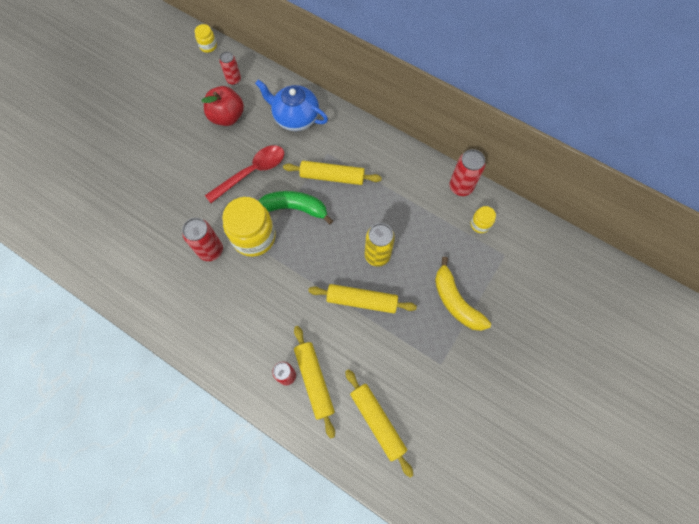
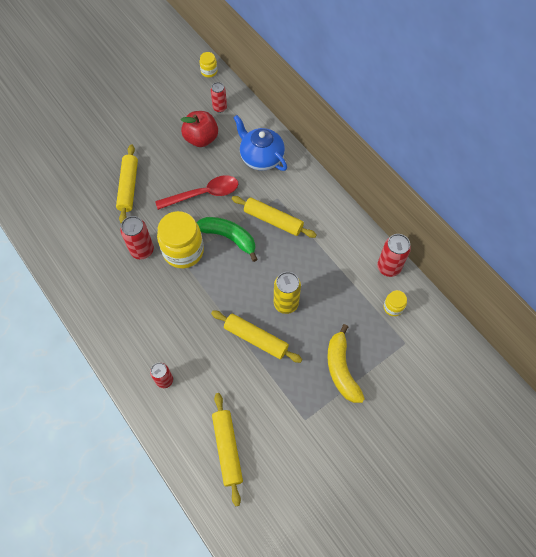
camera: 20 degrees right, 5 degrees down
(314, 381) = (186, 393): yellow rolling pin -> yellow rolling pin (128, 187)

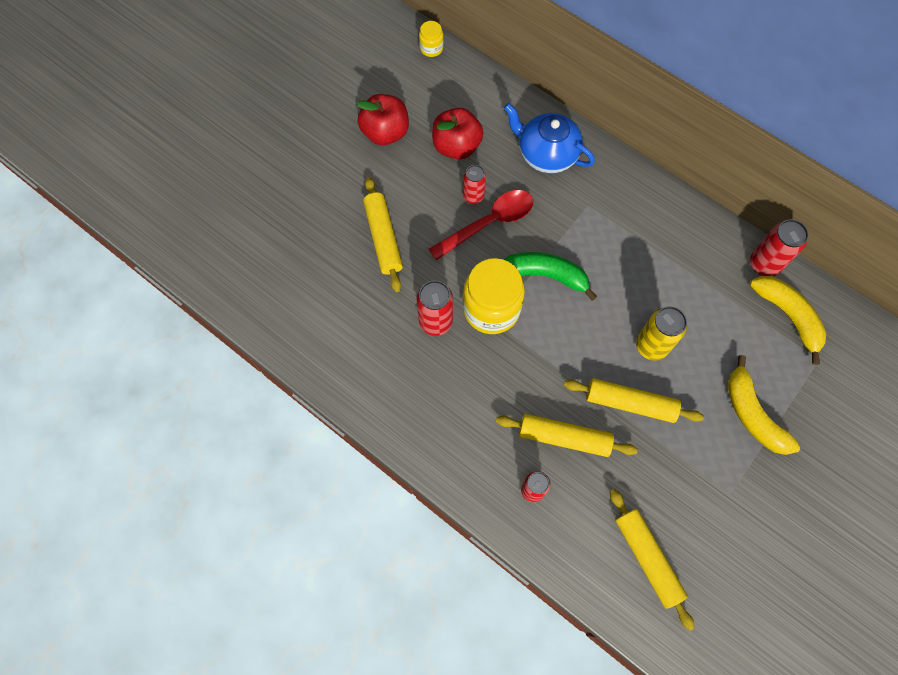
camera: 15 degrees left, 5 degrees up
(157, 119) = (385, 132): none -> red apple
(220, 108) = (465, 97): red can -> red can (473, 196)
(273, 220) = (594, 237): yellow rolling pin -> yellow rolling pin (564, 437)
(393, 307) = (788, 316): yellow jar -> yellow banana

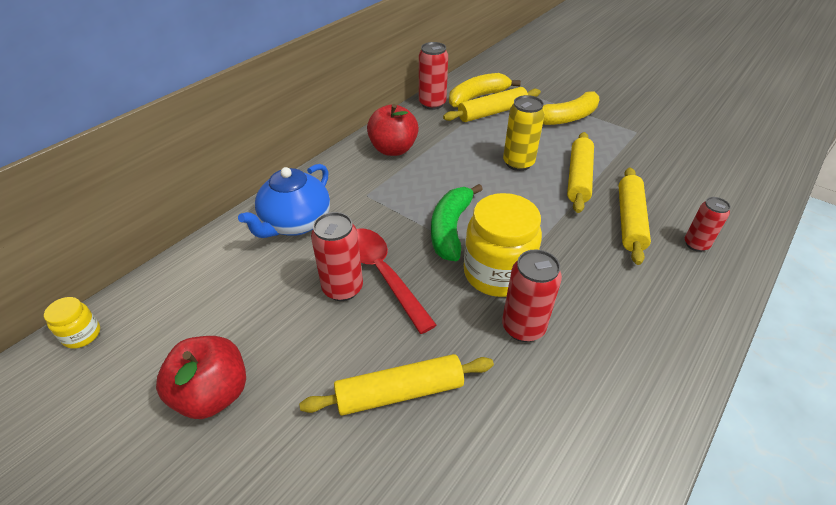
camera: 90 degrees left, 25 degrees down
(456, 146) = (262, 305): red apple -> red apple (393, 149)
(473, 196) = (342, 288): red can -> red can, size x1.50
(647, 558) = (717, 175): yellow rolling pin -> yellow rolling pin (492, 112)

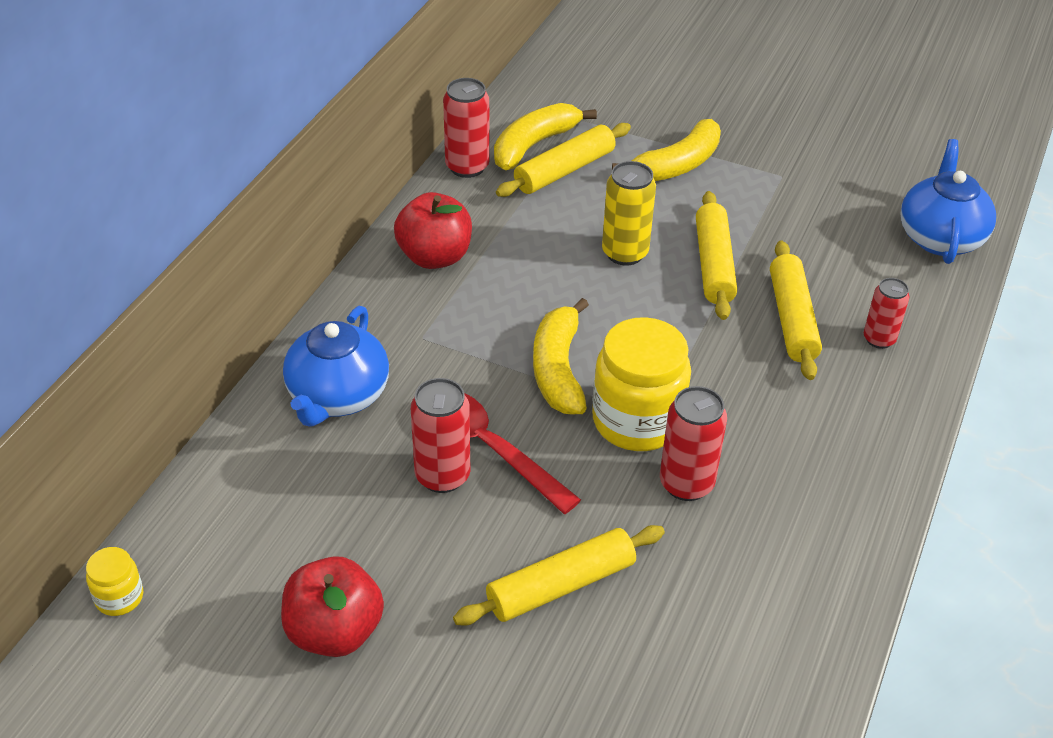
camera: 15 degrees left, 0 degrees up
(450, 229) = (558, 369): green banana -> yellow banana
(749, 183) = (940, 237): none -> blue teapot

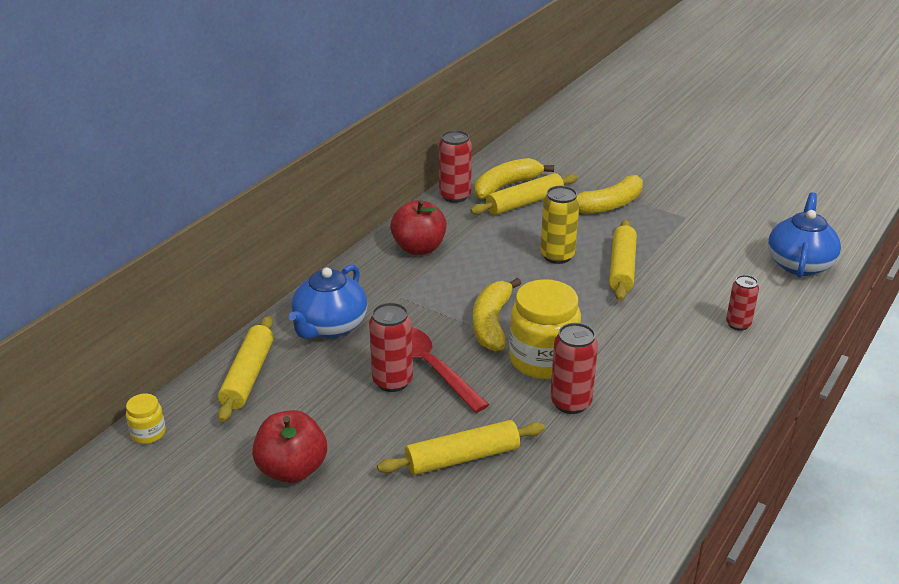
camera: 10 degrees right, 10 degrees down
(792, 319) = (674, 306): yellow rolling pin -> yellow rolling pin (248, 376)

